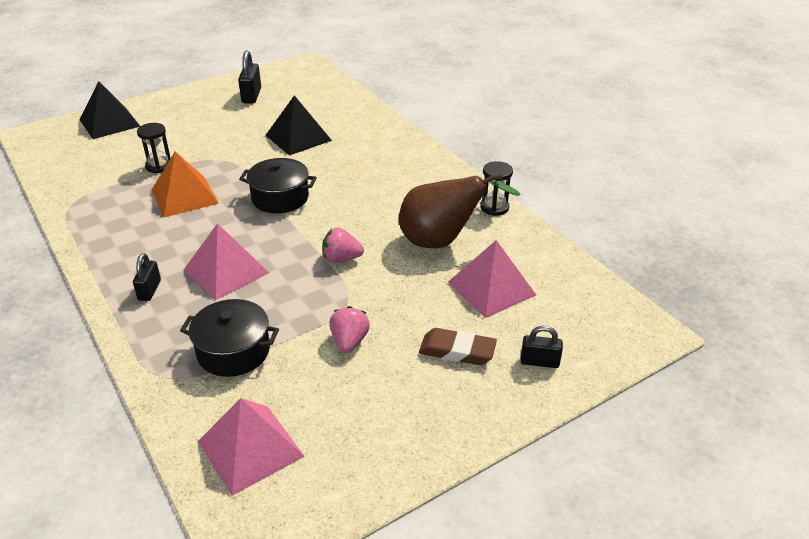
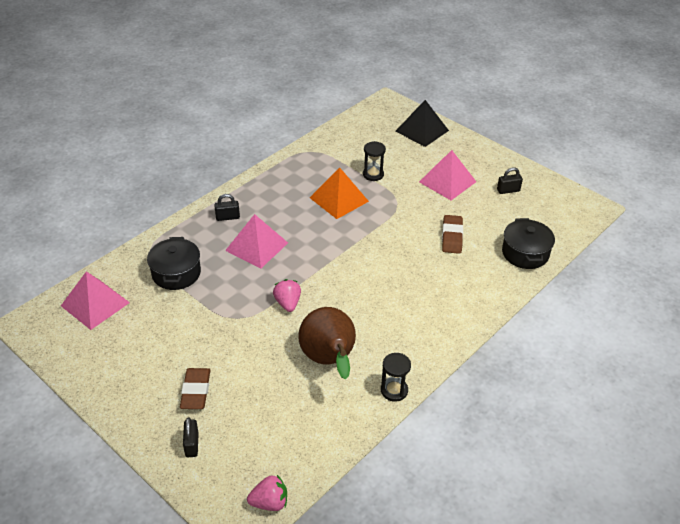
camera: 75 degrees right, 5 degrees up
(251, 96) = (508, 190): black padlock -> black padlock, size x0.67
(280, 198) = (356, 250): black pot -> black pot (525, 253)
(298, 137) = (452, 237): black pyramid -> brown eraser
(349, 341) = (195, 328): pink strawberry -> pink strawberry (270, 502)
(491, 288) = (275, 403): pink pyramid -> pink pyramid (447, 181)

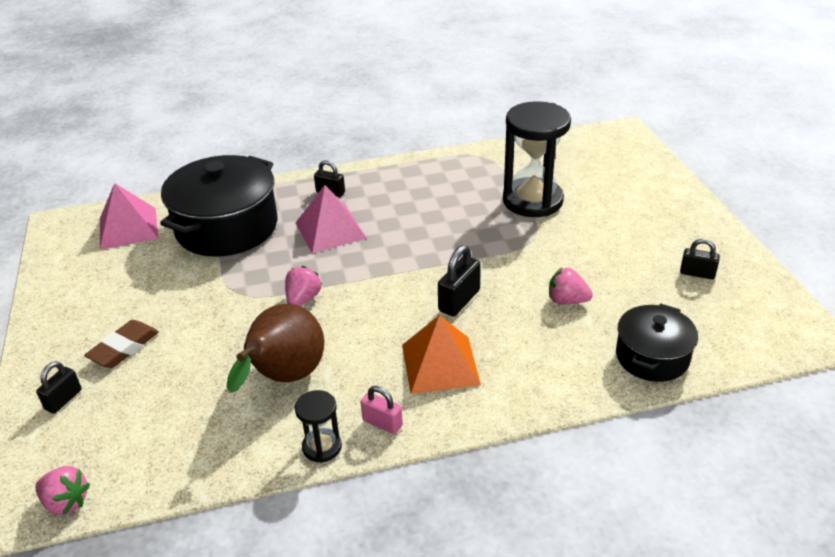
camera: 35 degrees right, 5 degrees down
(176, 273) = (227, 227): black pot -> black pot, size x1.75
(339, 199) = (467, 213): orange pyramid -> orange pyramid (440, 364)
(373, 174) = (532, 201): black hourglass -> black hourglass, size x2.12
(389, 263) = (459, 301): none -> black padlock
(415, 359) = (382, 423): none -> pink padlock
(422, 130) = (639, 172): black pyramid -> none
(447, 181) = (620, 237): pink pyramid -> none
(452, 237) = (567, 300): brown eraser -> pink strawberry

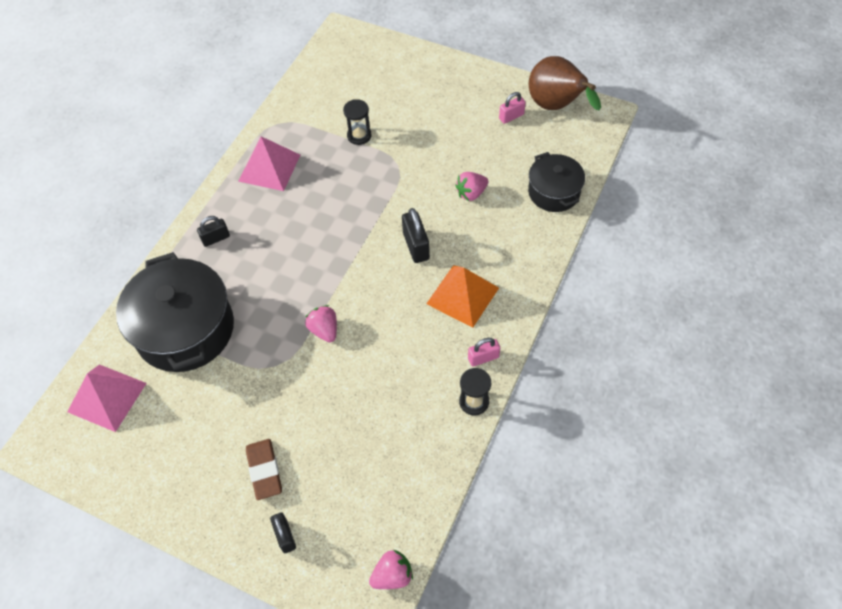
camera: 50 degrees left, 20 degrees up
(284, 378) = (394, 387): brown pear -> brown pear (556, 106)
(330, 230) = (263, 267): pink pyramid -> pink pyramid (269, 168)
(532, 201) = (359, 136): black hourglass -> black hourglass, size x0.47
(697, 273) = (511, 116): black padlock -> pink padlock

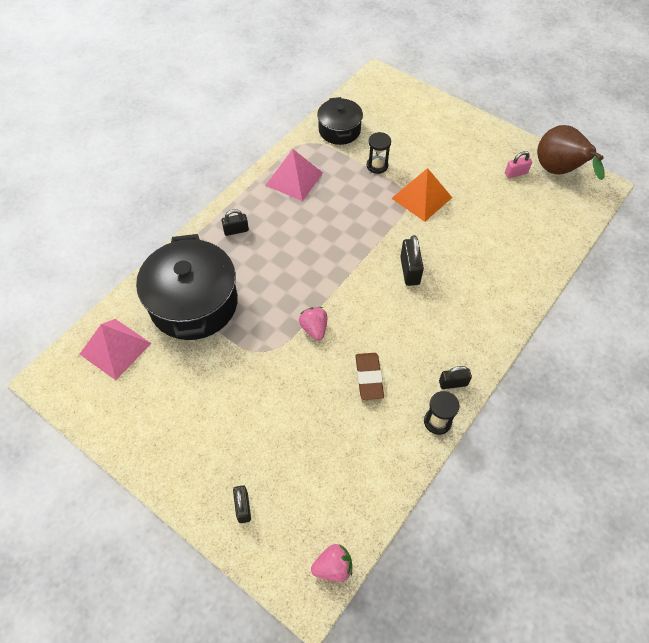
camera: 10 degrees right, 0 degrees up
(264, 470) = (237, 443): brown eraser -> brown eraser (369, 377)
(462, 295) = (444, 323): orange pyramid -> orange pyramid (421, 197)
(471, 193) = (468, 234): pink strawberry -> none
(483, 358) = (453, 383): pink padlock -> black padlock
(554, 192) = (543, 247): black pot -> black pot (339, 130)

